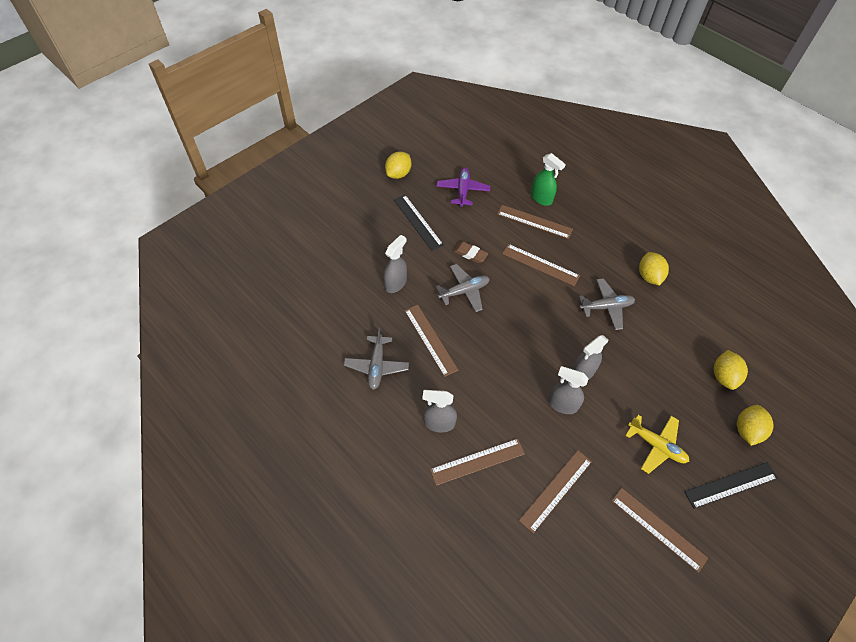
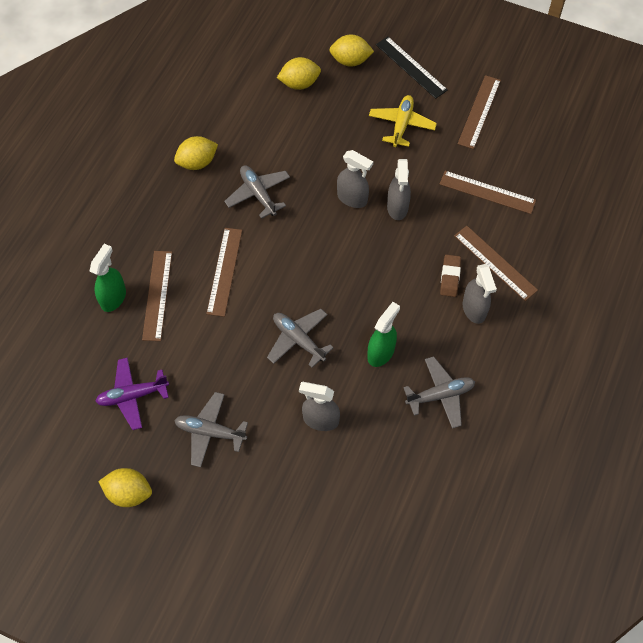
camera: 110 degrees left, 5 degrees up
(418, 222) = (210, 432): black ruler -> grey plane
(430, 339) = (381, 352): brown ruler -> green spray bottle
(470, 254) = (239, 351): brown eraser -> brown eraser (450, 277)

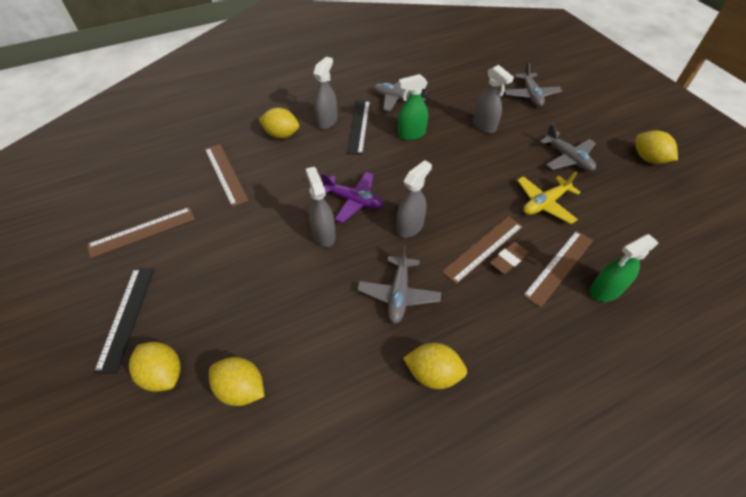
camera: 140 degrees left, 10 degrees down
(132, 396) = (620, 209): purple plane -> purple plane (353, 201)
(298, 340) = (461, 171): grey plane -> grey plane (530, 95)
(397, 207) = (298, 205): grey spray bottle -> grey spray bottle (410, 227)
(401, 125) = (211, 266): yellow plane -> yellow plane (544, 203)
(439, 326) = (359, 126): none -> black ruler
(450, 277) = (319, 144): brown eraser -> brown eraser (508, 260)
(495, 263) = (281, 134): brown ruler -> yellow lemon

